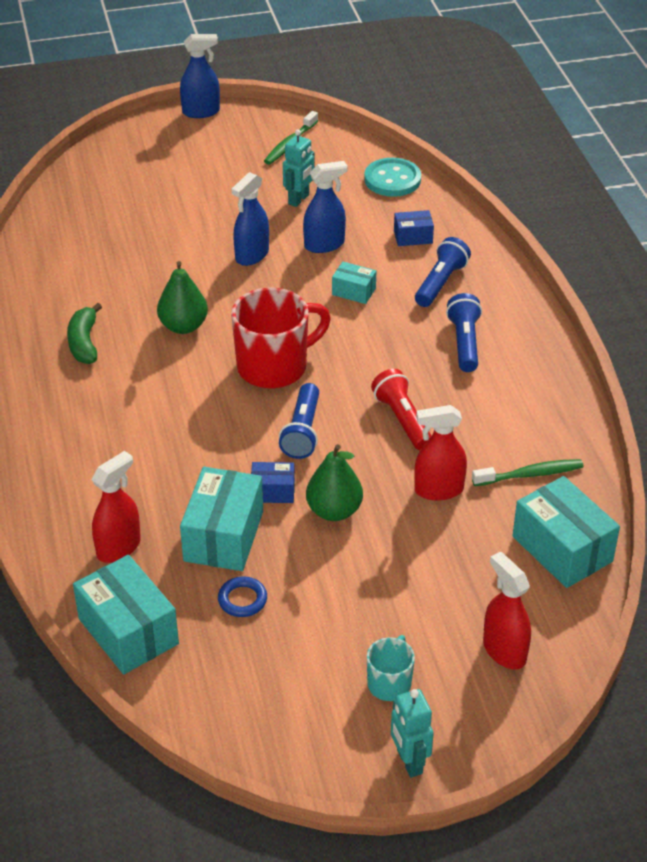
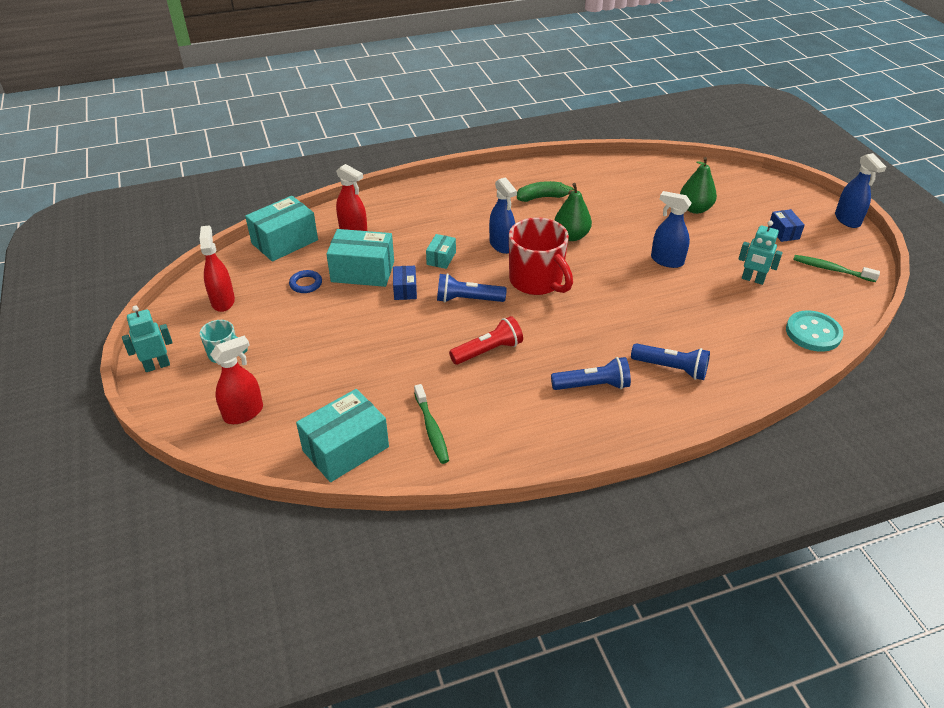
camera: 85 degrees right, 0 degrees up
(324, 245) = (697, 297): blue spray bottle -> blue spray bottle (501, 245)
(334, 511) = (387, 320): green pear -> green pear (695, 209)
(354, 291) = (640, 317): turquoise box -> turquoise box (441, 258)
(413, 237) = (731, 349): blue box -> blue box (783, 232)
(438, 490) = (410, 373): red spray bottle -> red spray bottle (223, 301)

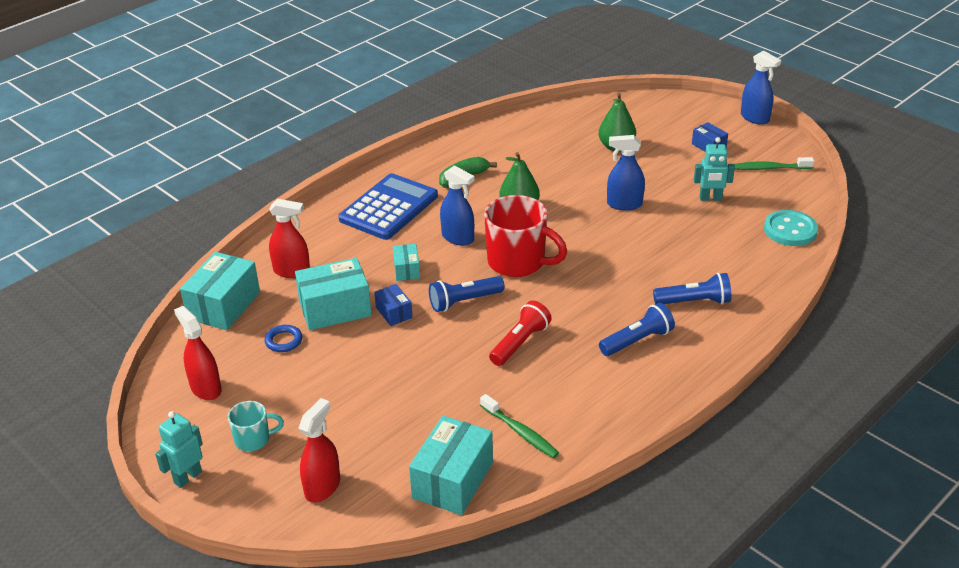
camera: 25 degrees left, 5 degrees down
(464, 204) = (389, 208): none -> blue calculator

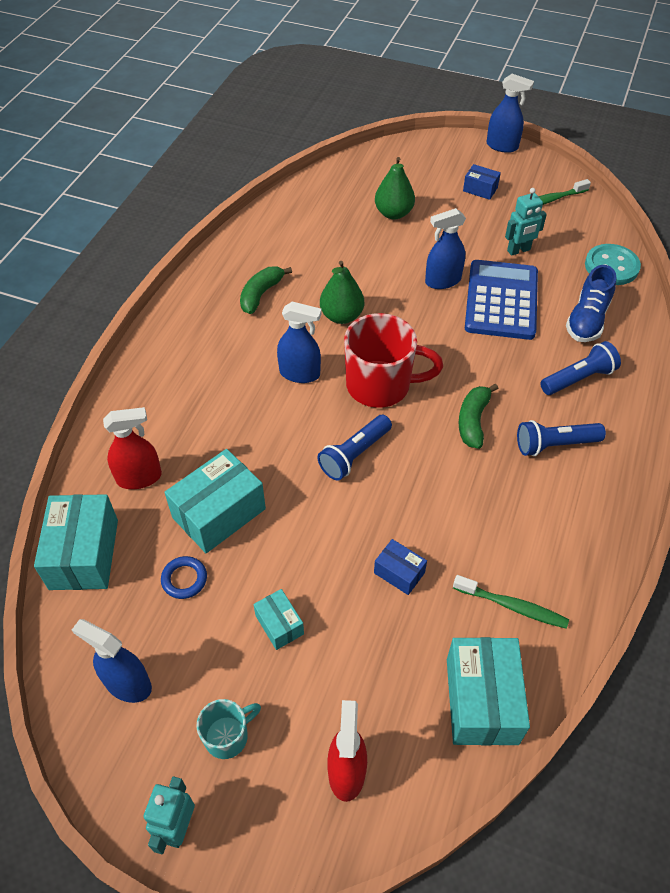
camera: 25 degrees left, 15 degrees up
(205, 388) = (127, 683): red spray bottle -> blue spray bottle
(389, 208) = (202, 357): blue calculator -> blue calculator (501, 300)
(394, 312) = (287, 495): blue box -> blue box (399, 573)
(407, 270) = (269, 433): turquoise box -> turquoise box (279, 625)
(520, 343) = (443, 489): red flashlight -> none
(578, 306) = (473, 421): none -> green banana
(637, 340) = (555, 445): blue flashlight -> blue flashlight turned 135 degrees counterclockwise
(735, 263) = (587, 320): none -> blue shoe

